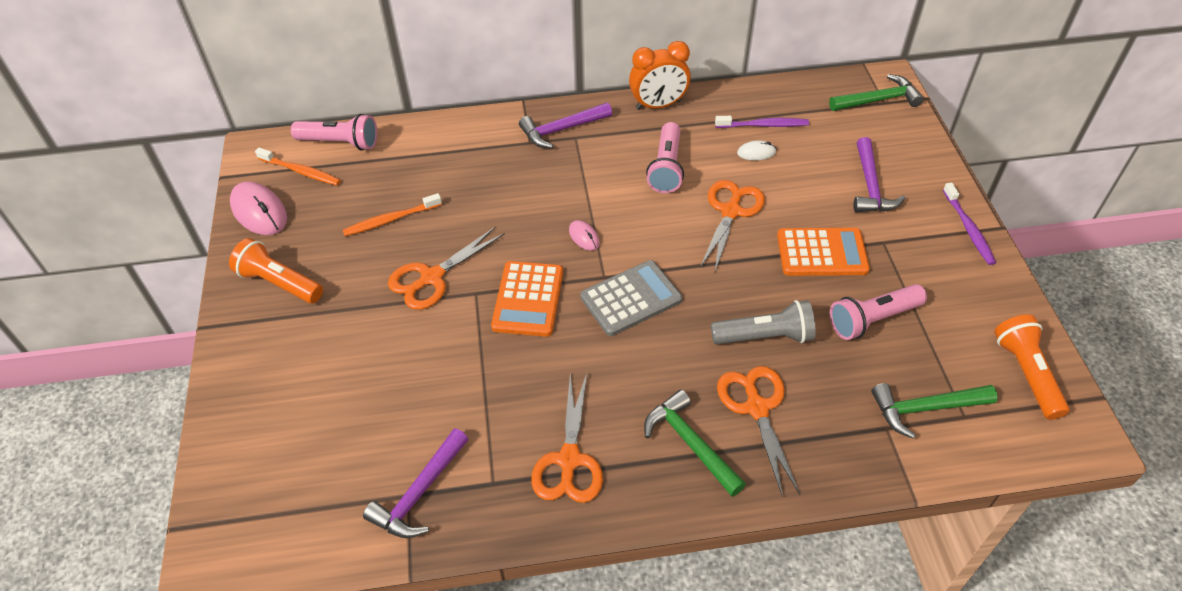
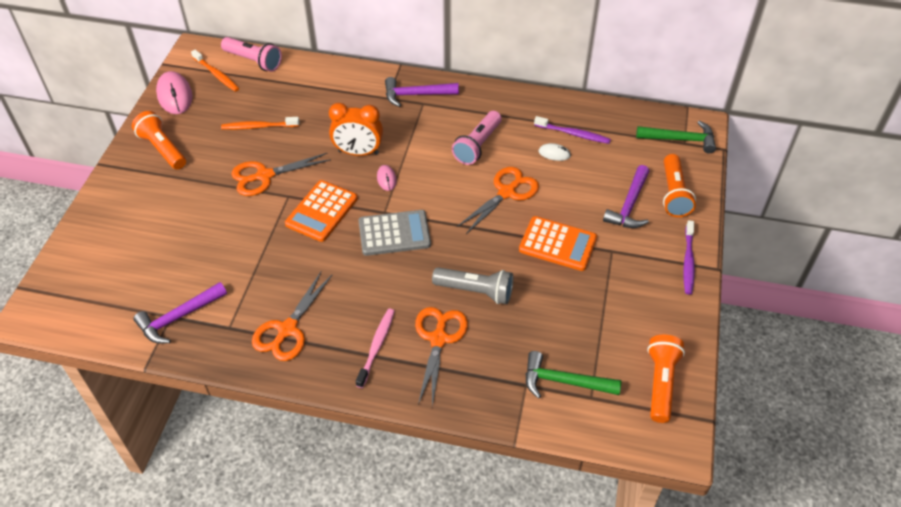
camera: 20 degrees right, 0 degrees up
(658, 105) = (500, 96): orange clock -> orange clock (358, 152)
(690, 443) = (376, 347): green hammer -> pink toothbrush
(872, 319) = (565, 305): pink flashlight -> none
(908, 160) = (673, 194): none -> orange flashlight

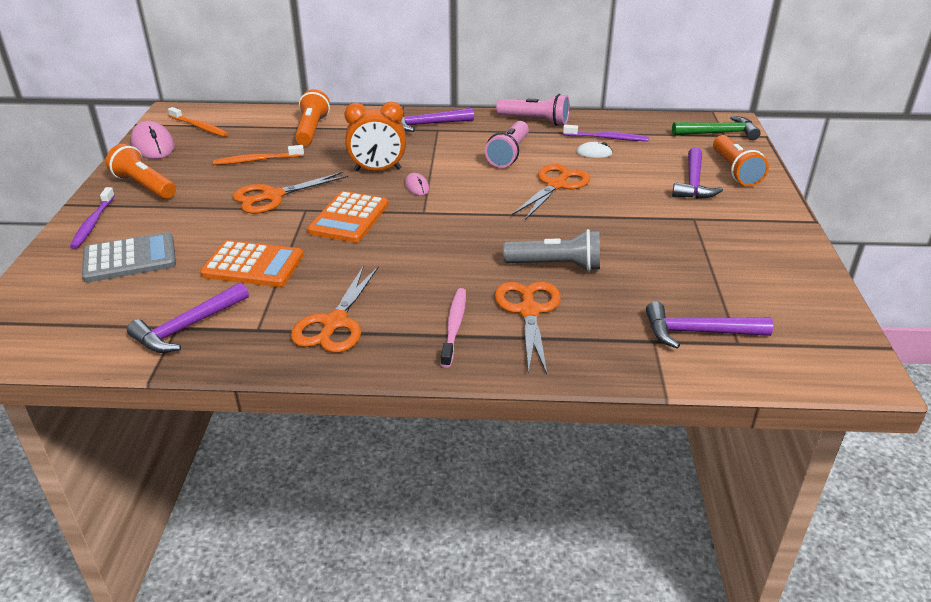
camera: 10 degrees left, 15 degrees down
(254, 61) = (240, 115): pink flashlight -> pink flashlight (535, 121)
(394, 233) = (441, 228): grey calculator -> grey calculator (130, 259)
(557, 244) = (631, 219): orange calculator -> orange calculator (253, 265)
(564, 381) = (698, 332): green hammer -> purple hammer
(661, 383) = (811, 320): orange flashlight -> orange flashlight (312, 130)
(688, 261) = (780, 218): purple toothbrush -> purple toothbrush (93, 223)

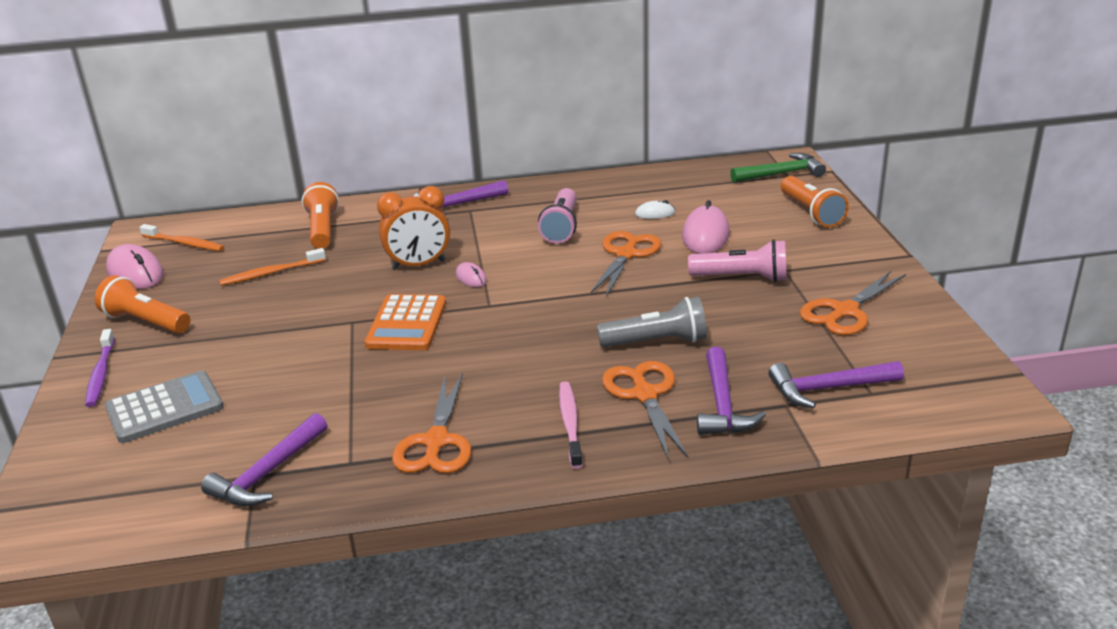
camera: 10 degrees left, 5 degrees down
(253, 265) = (316, 393): orange calculator -> none
(272, 196) = (307, 312): orange scissors -> orange scissors (845, 311)
(535, 121) = (577, 186): pink flashlight -> pink flashlight (742, 278)
(607, 138) = (663, 195): purple toothbrush -> none
(632, 178) = (705, 235): none -> pink mouse
(693, 183) = (772, 232): purple hammer -> purple hammer (722, 404)

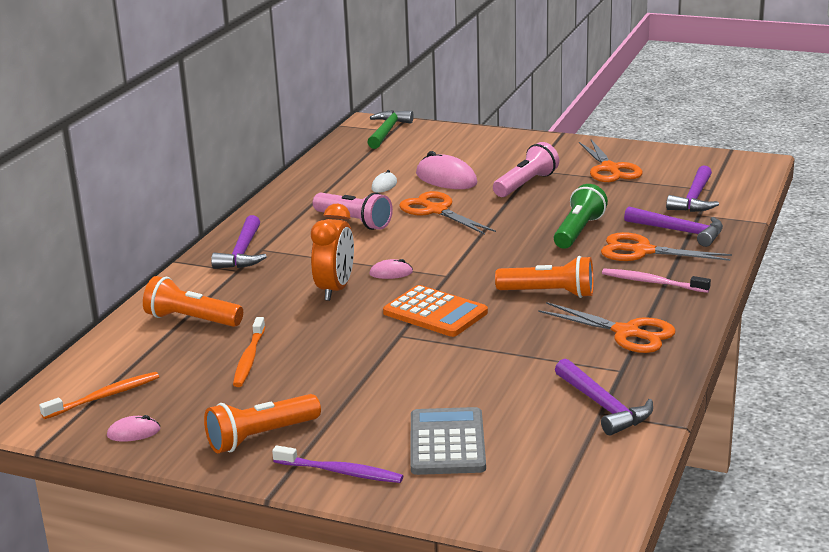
camera: 60 degrees left, 5 degrees down
(135, 272) = (134, 432): pink mouse -> pink mouse, size x0.52
(657, 342) = (578, 231): grey flashlight -> green flashlight
(811, 213) = (463, 140): orange flashlight -> orange flashlight (549, 293)

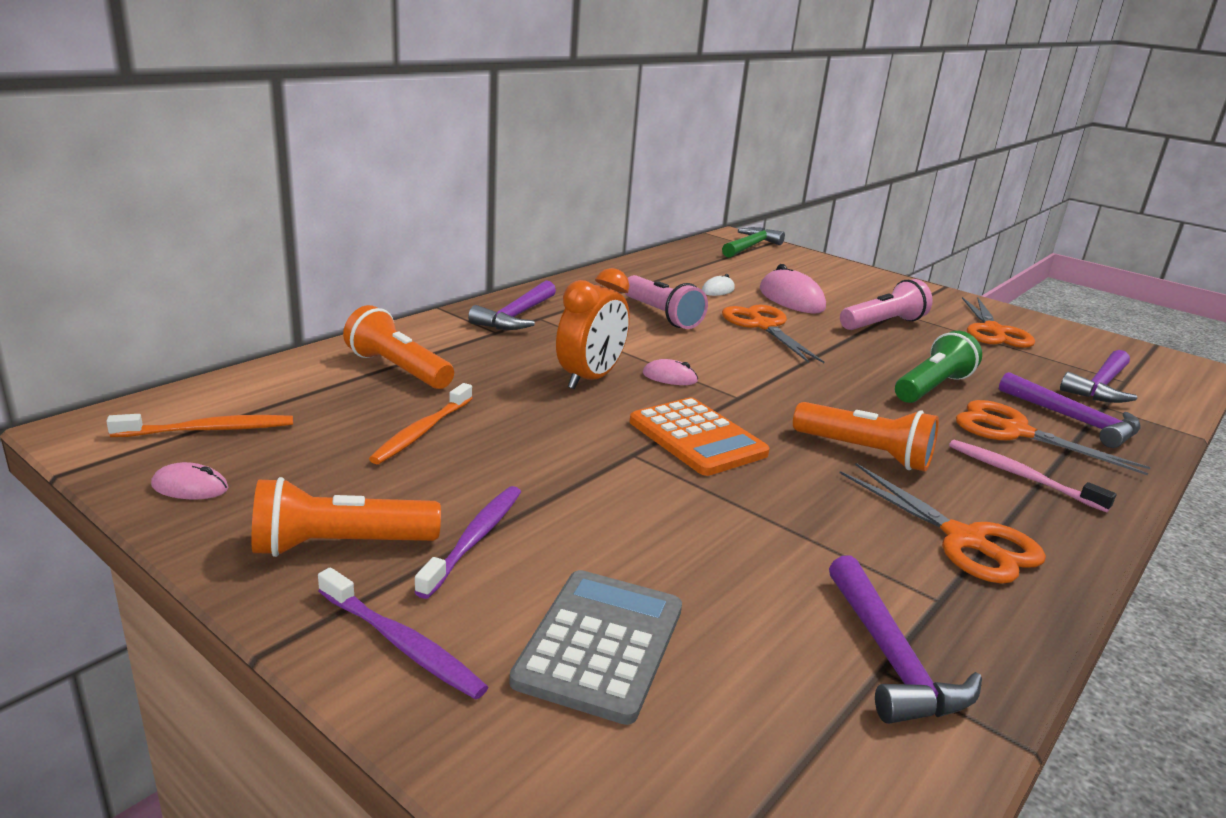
camera: 15 degrees right, 0 degrees up
(338, 412) = (474, 539): none -> purple toothbrush

